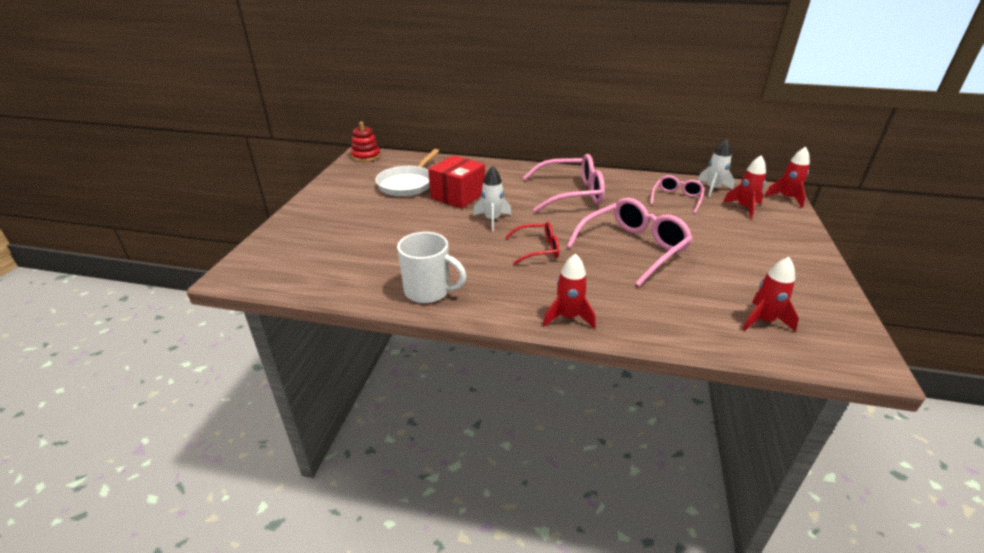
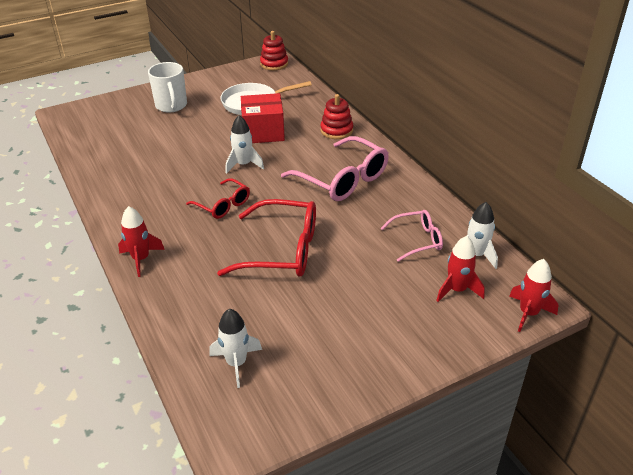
camera: 50 degrees right, 5 degrees up
(429, 291) = (115, 187): white mug -> white mug (171, 106)
(504, 172) = (336, 130): none -> red stacking toy
(633, 248) = (282, 250): pink glasses -> red glasses
(763, 321) = (236, 363): red rocket -> white rocket

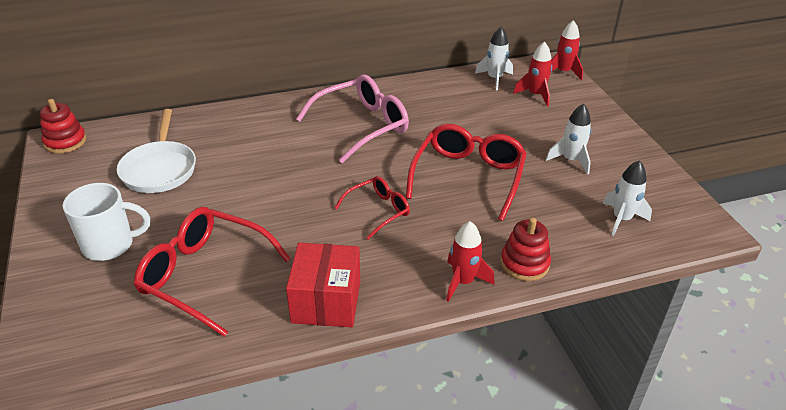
camera: 80 degrees left, 0 degrees up
(145, 144) = (204, 275): none -> red glasses
(243, 165) = (302, 189): white rocket -> white rocket (571, 160)
(263, 132) = (237, 167): red box -> red box (326, 301)
(336, 130) = (266, 117): red stacking toy -> red stacking toy (524, 264)
(417, 240) = (469, 101): pink glasses -> none

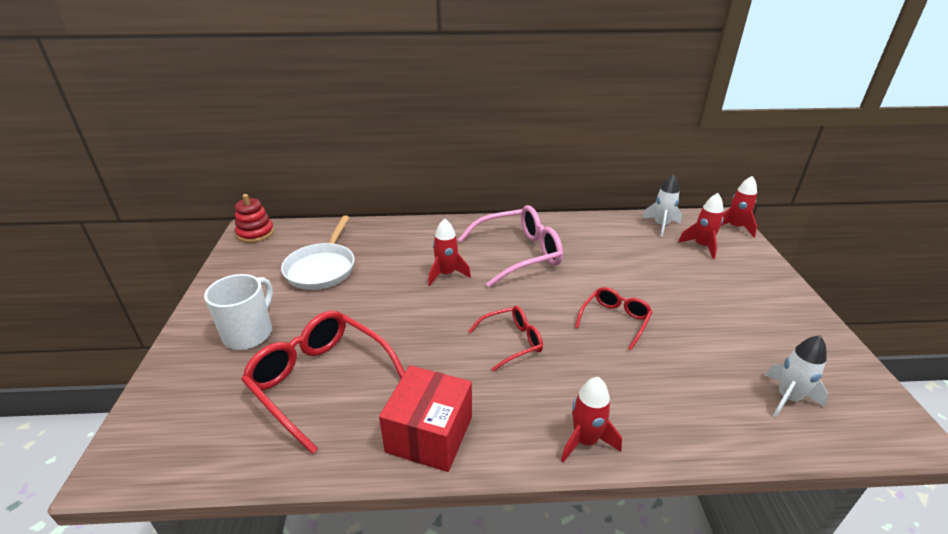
camera: 15 degrees right, 5 degrees down
(110, 245) = (249, 333): white mug -> white mug turned 75 degrees counterclockwise
(295, 156) = (446, 274): none -> red rocket
(468, 177) = (615, 320): red glasses -> red glasses, size x0.57
(524, 264) = (661, 432): red stacking toy -> none
(571, 160) = (732, 319): white rocket -> none

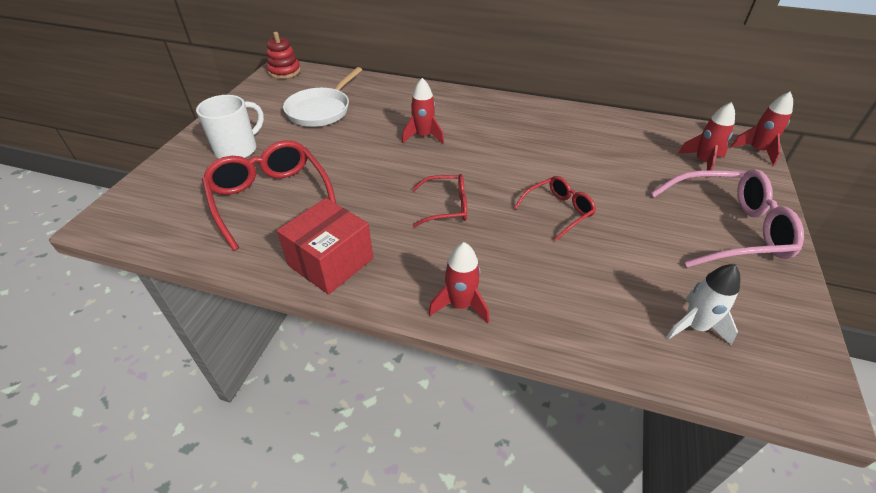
camera: 20 degrees right, 10 degrees up
(519, 253) = (502, 132): pink glasses -> pink glasses (728, 229)
(661, 226) = (670, 133): white rocket -> none

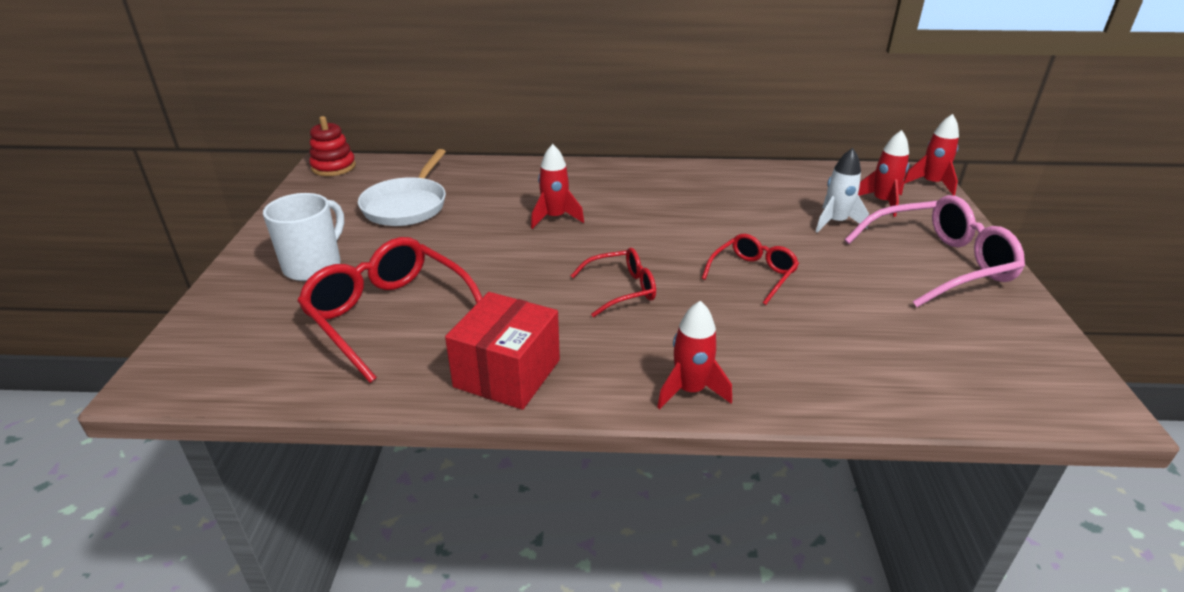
camera: 15 degrees left, 10 degrees down
(694, 326) = (951, 363): white rocket -> white rocket (835, 222)

